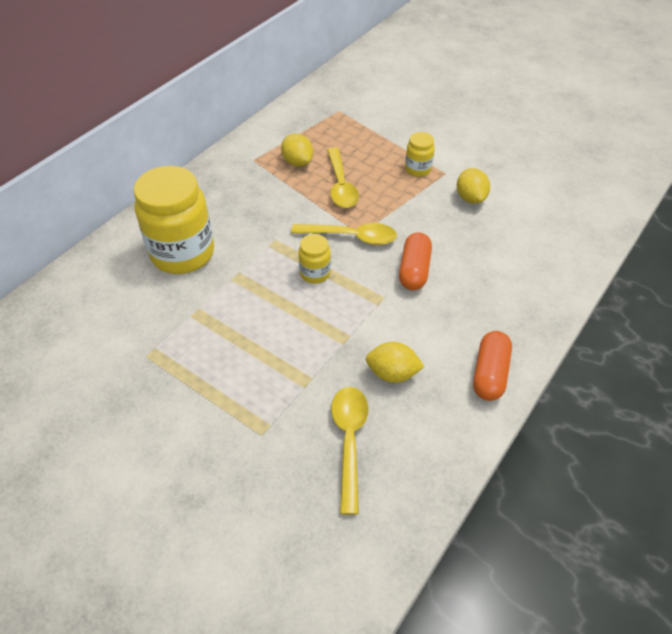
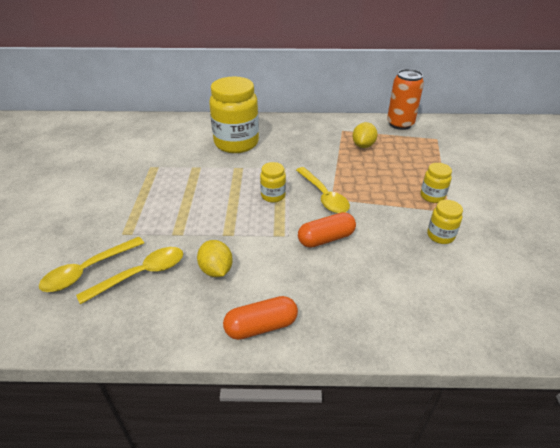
camera: 55 degrees right, 10 degrees down
(289, 116) = (400, 124): none -> orange can
(341, 185) = (366, 171): yellow spoon -> yellow spoon (88, 270)
(470, 198) = (440, 236): yellow lemon -> yellow jar

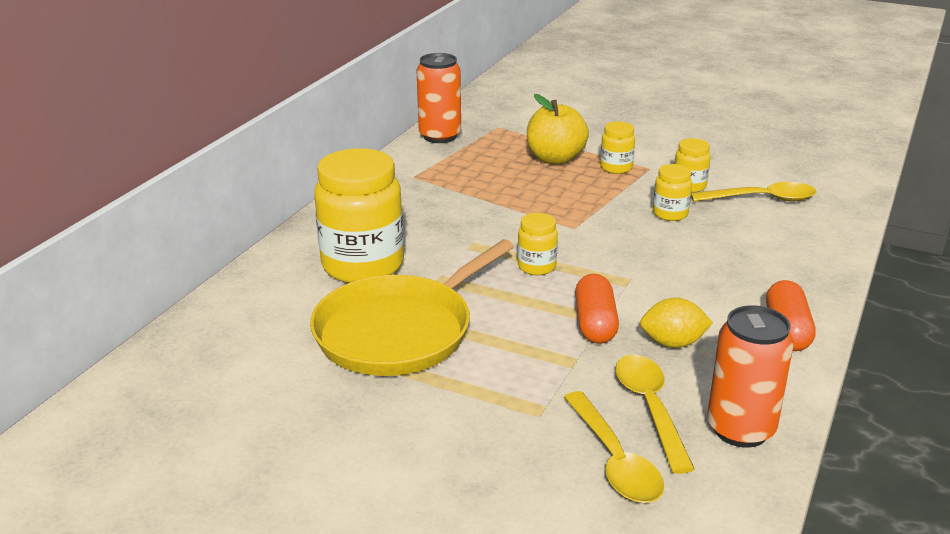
camera: 65 degrees left, 10 degrees down
(130, 320) = (740, 429): none -> orange can
(181, 170) = (399, 331): none -> yellow pan
(323, 196) = (565, 231): yellow spoon -> yellow spoon (761, 199)
(326, 238) = (654, 252): orange capsule -> orange capsule (595, 323)
(363, 145) = (469, 174): yellow lemon -> none
(387, 235) = (670, 214): none -> yellow jar
(417, 169) = (555, 159): none -> yellow apple

